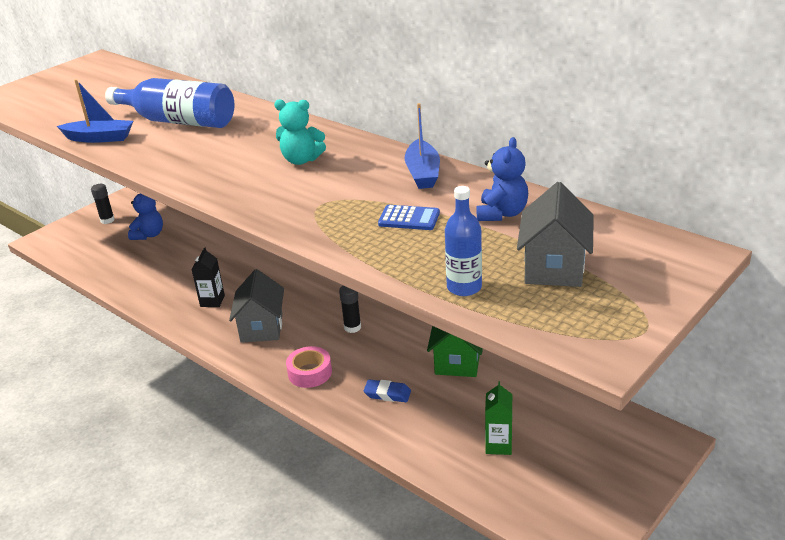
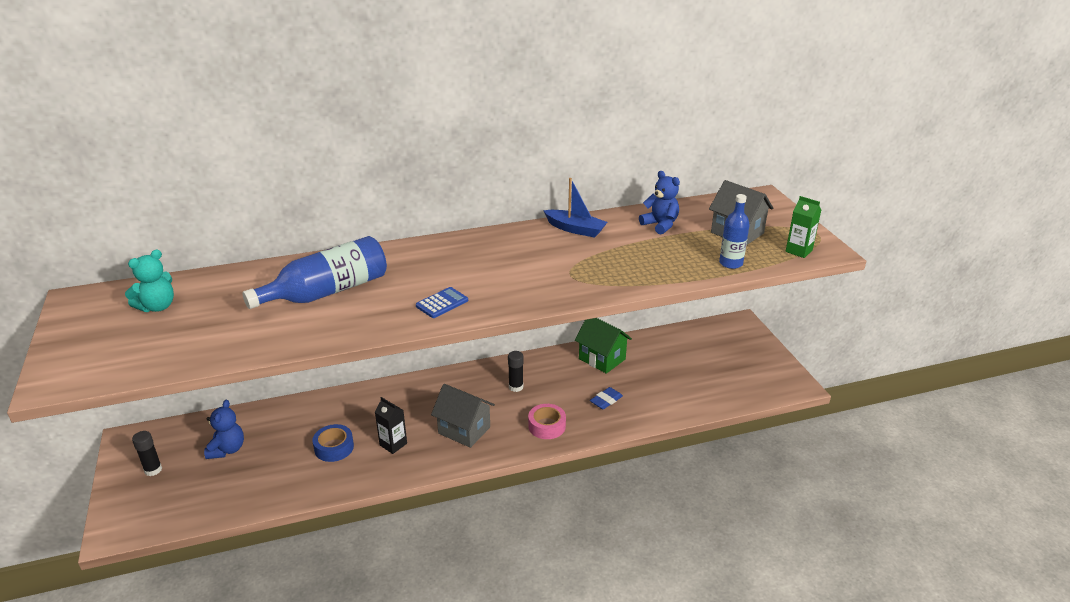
camera: 60 degrees left, 0 degrees up
(100, 138) = (294, 338): blue boat -> none
(149, 235) = (227, 449): blue teddy bear -> blue teddy bear turned 45 degrees clockwise
(186, 276) = (334, 448): none -> blue tape
(301, 160) = (490, 262): turquoise teddy bear -> turquoise teddy bear (157, 307)
(409, 218) = (630, 253): blue calculator -> blue calculator (442, 303)
(498, 445) = (694, 378): green carton -> green carton (799, 251)

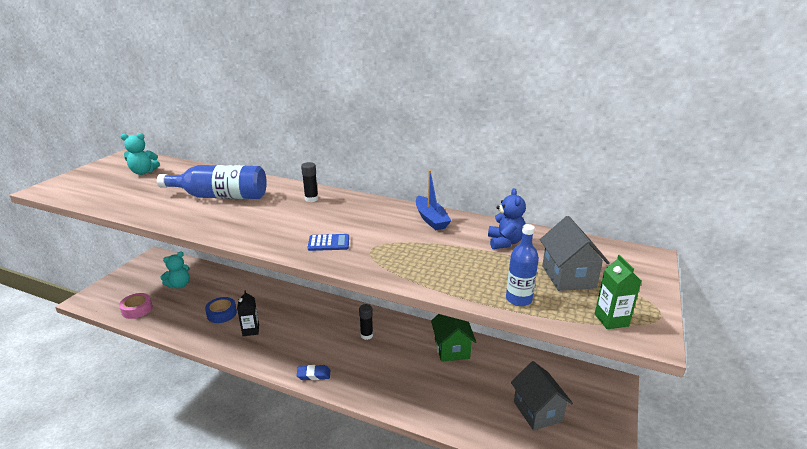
camera: 40 degrees right, 5 degrees down
(153, 470) = (140, 277): black glue stick -> black glue stick (311, 199)
(227, 449) = (179, 285): blue teddy bear -> turquoise teddy bear
(442, 303) = (261, 230): blue calculator -> blue calculator (328, 243)
(464, 430) = (298, 346): grey house -> grey house (537, 411)
(547, 426) = (350, 375): pink tape -> pink tape (137, 309)
(606, 400) = (414, 382): blue eraser -> blue eraser (314, 375)

